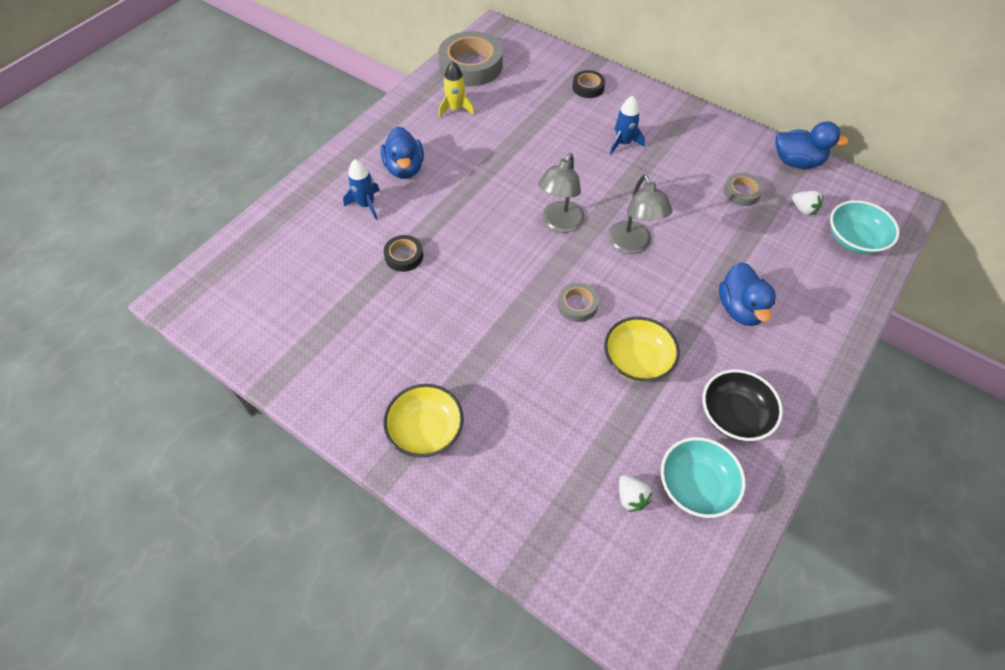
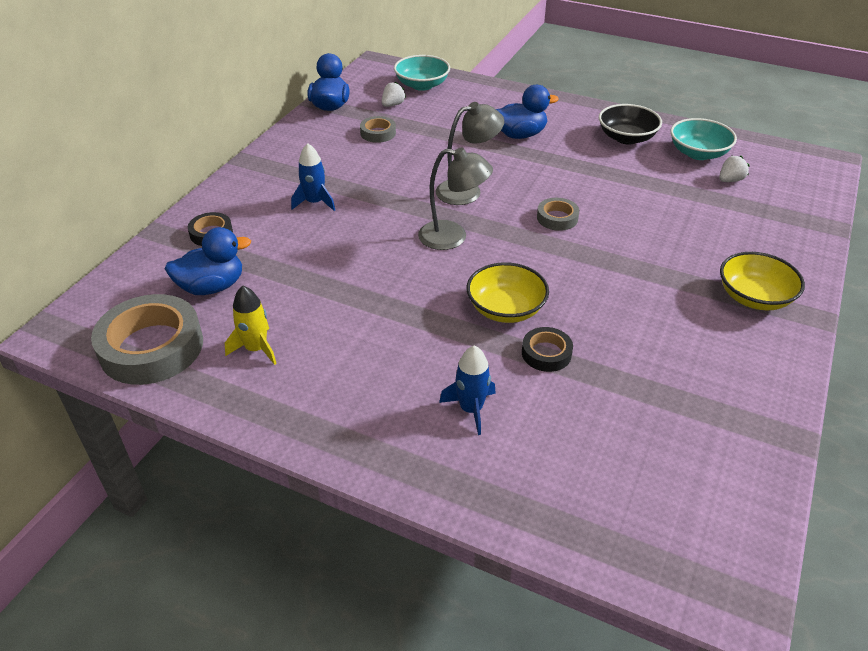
camera: 100 degrees left, 15 degrees down
(404, 168) = (390, 382): blue duck -> blue duck (212, 287)
(637, 360) = (601, 182): yellow bowl -> yellow bowl (505, 309)

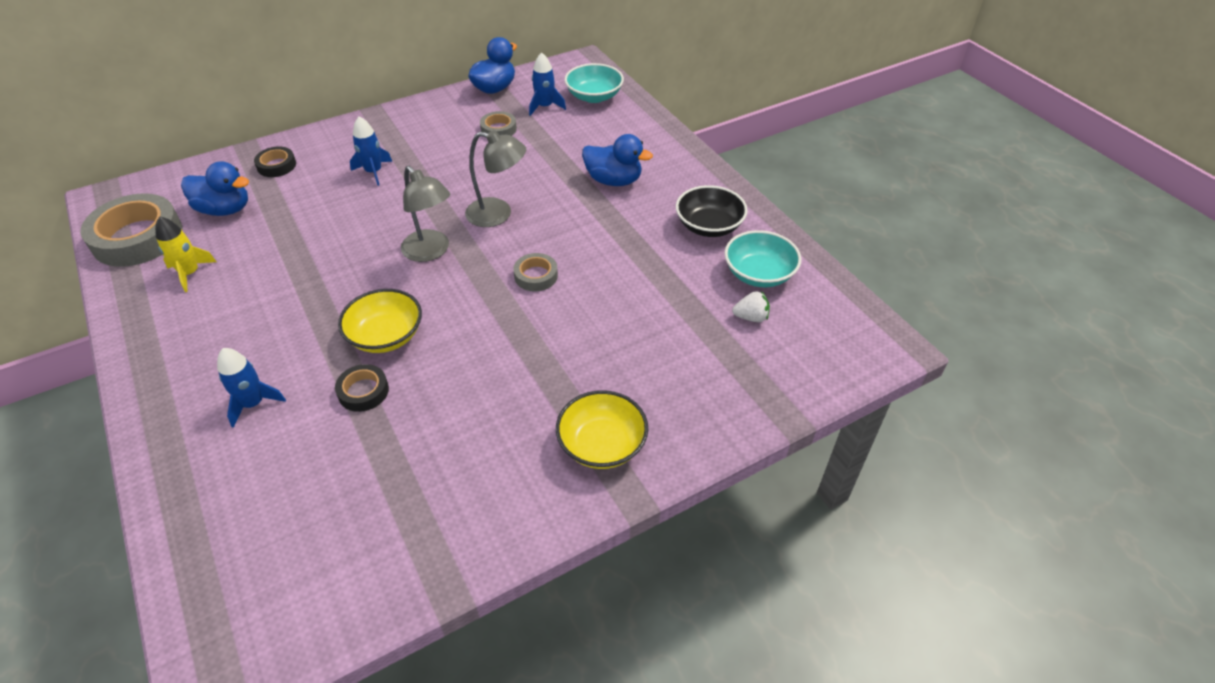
camera: 35 degrees right, 5 degrees up
(393, 105) = (545, 107): white strawberry -> blue rocket

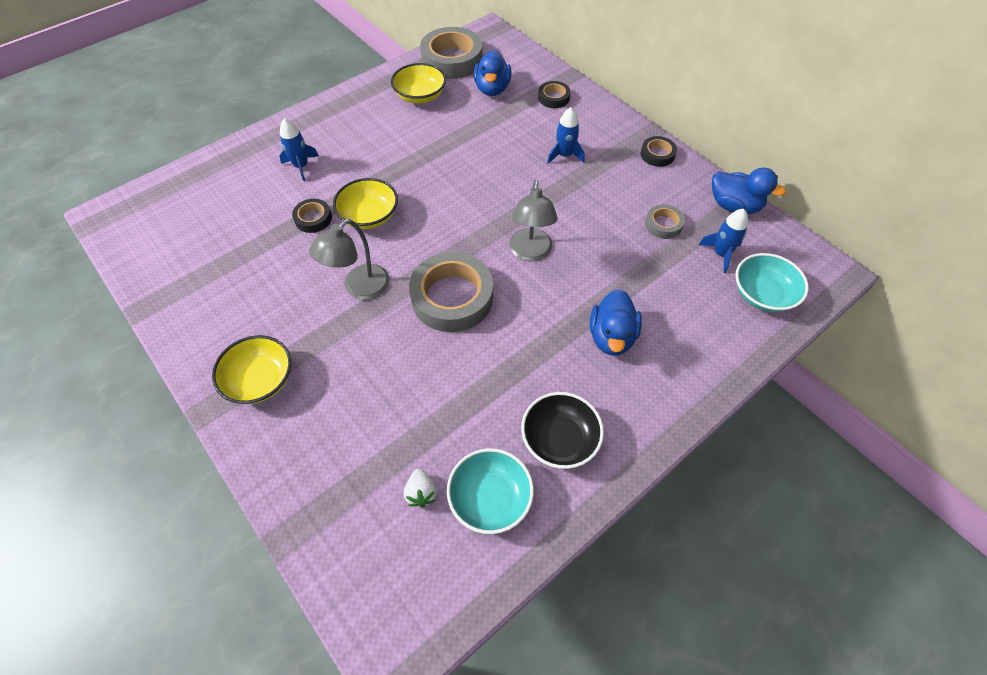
camera: 80 degrees right, 10 degrees up
(190, 273) = (420, 96): yellow rocket -> yellow bowl
(407, 115) = (657, 154): none -> black tape
(431, 252) = (469, 218): grey lamp -> grey lamp (359, 288)
(536, 276) = (452, 297): grey tape -> grey tape, size x2.04

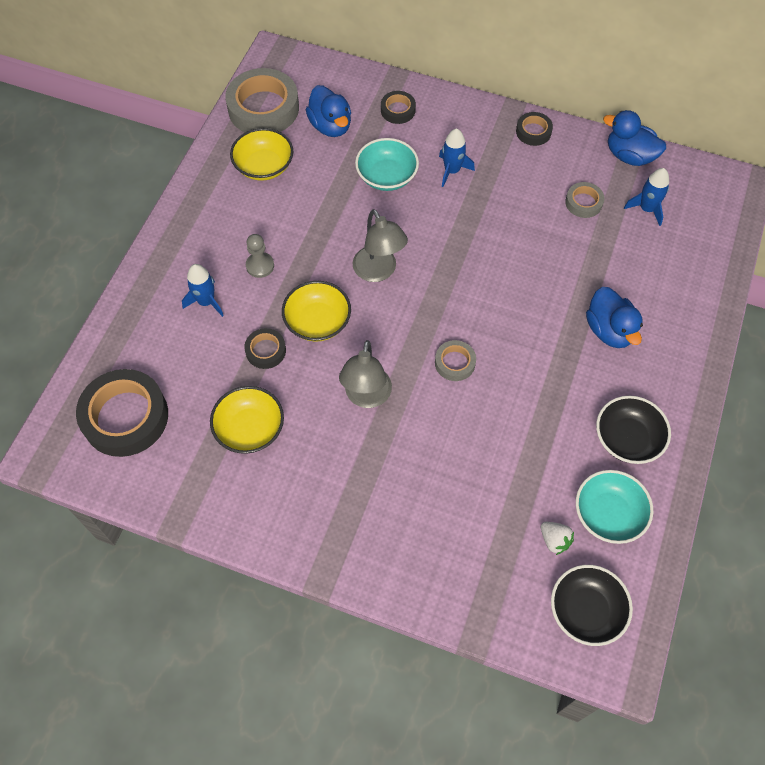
camera: 30 degrees left, 5 degrees up
(177, 217) = (125, 417): none -> black tape
(260, 380) = (347, 526): yellow bowl -> yellow bowl (250, 429)
(360, 159) = (260, 266): none -> grey pawn
(400, 577) = (586, 610): none -> black bowl
(452, 297) = (455, 363): grey tape -> grey tape, size x0.49
(530, 253) = (491, 286): grey lamp -> grey lamp (379, 271)
(734, 206) = (629, 156): blue duck -> blue duck turned 150 degrees counterclockwise
(762, 294) = (700, 231): turquoise bowl -> turquoise bowl (387, 176)

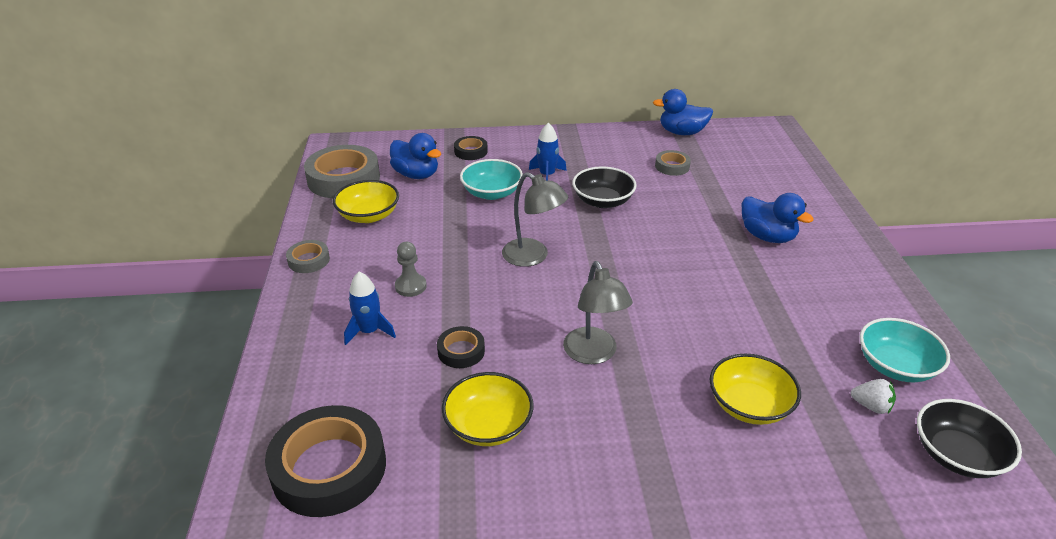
camera: 25 degrees left, 25 degrees down
(317, 321) = (500, 311): yellow bowl -> yellow bowl (749, 405)
(455, 363) = (657, 300): grey tape -> grey tape (309, 260)
(533, 132) = (595, 137): black tape -> none
(627, 438) = (854, 304): black bowl -> black bowl (603, 201)
(646, 209) = (723, 157): blue rocket -> none

